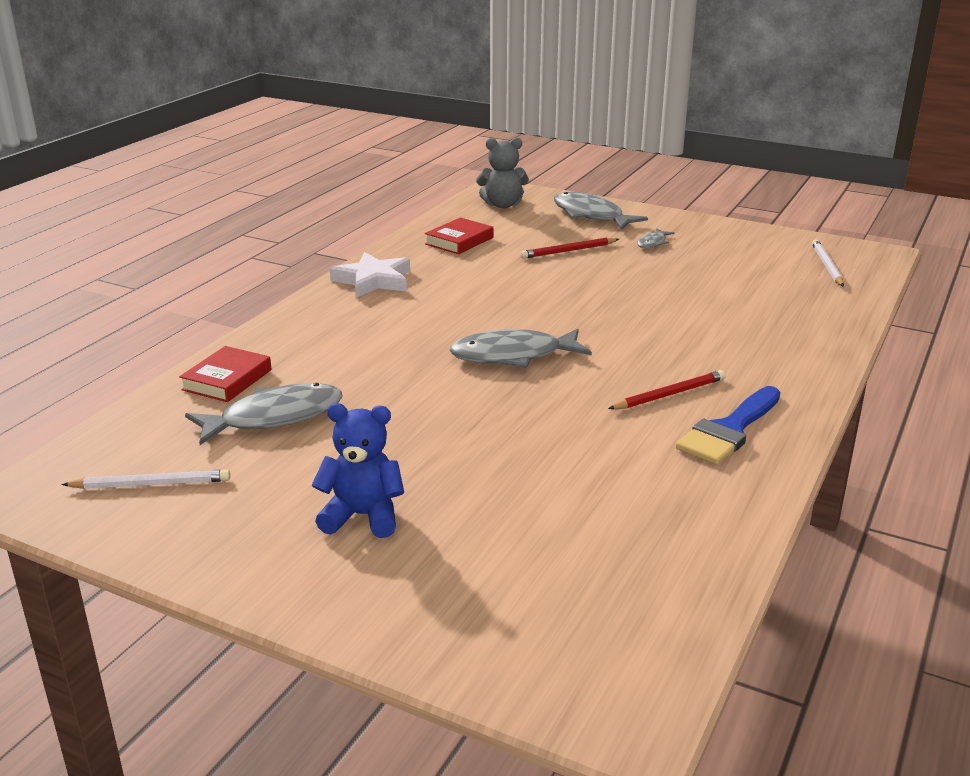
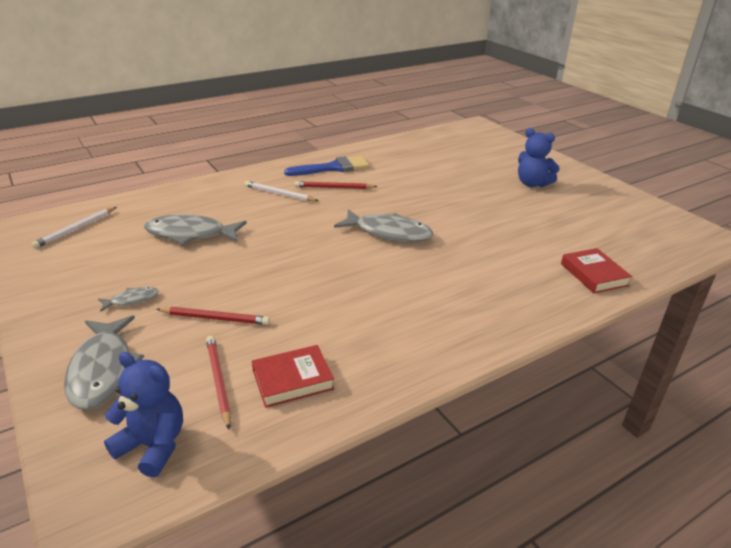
camera: 150 degrees left, 5 degrees up
(150, 484) = (639, 223): white pencil -> white pencil (279, 194)
(227, 380) = (593, 274): red book -> red book turned 75 degrees counterclockwise
(275, 417) = (564, 238): grey fish -> grey fish (190, 234)
(373, 280) = (431, 345): white star -> none
(502, 205) = (153, 445): grey teddy bear -> blue teddy bear
(508, 229) = (219, 381): none -> red pencil

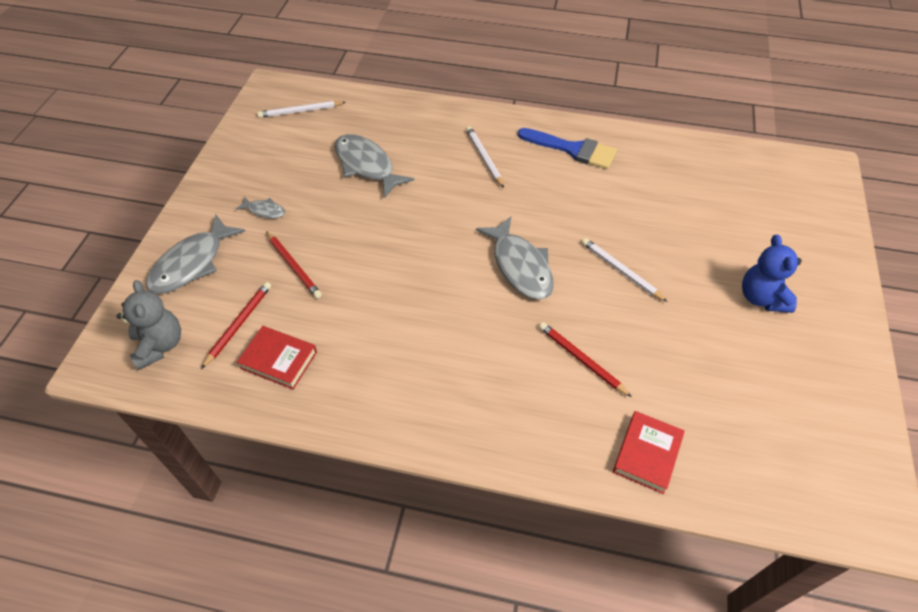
camera: 45 degrees right, 20 degrees up
(153, 445) = (160, 345): blue teddy bear -> grey teddy bear
(334, 188) = (541, 178): red pencil -> red pencil (582, 360)
(449, 206) = (621, 271): none -> white pencil

